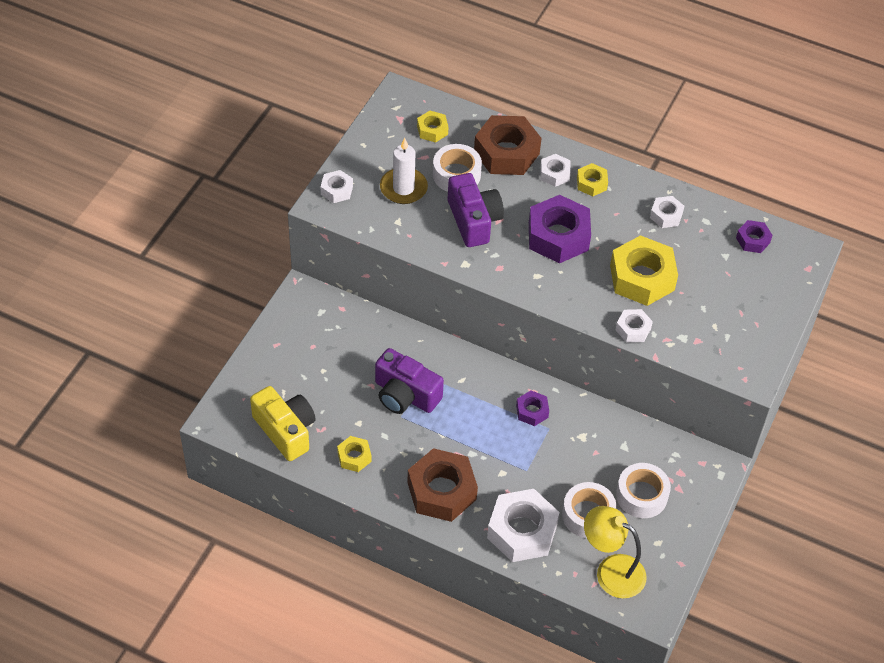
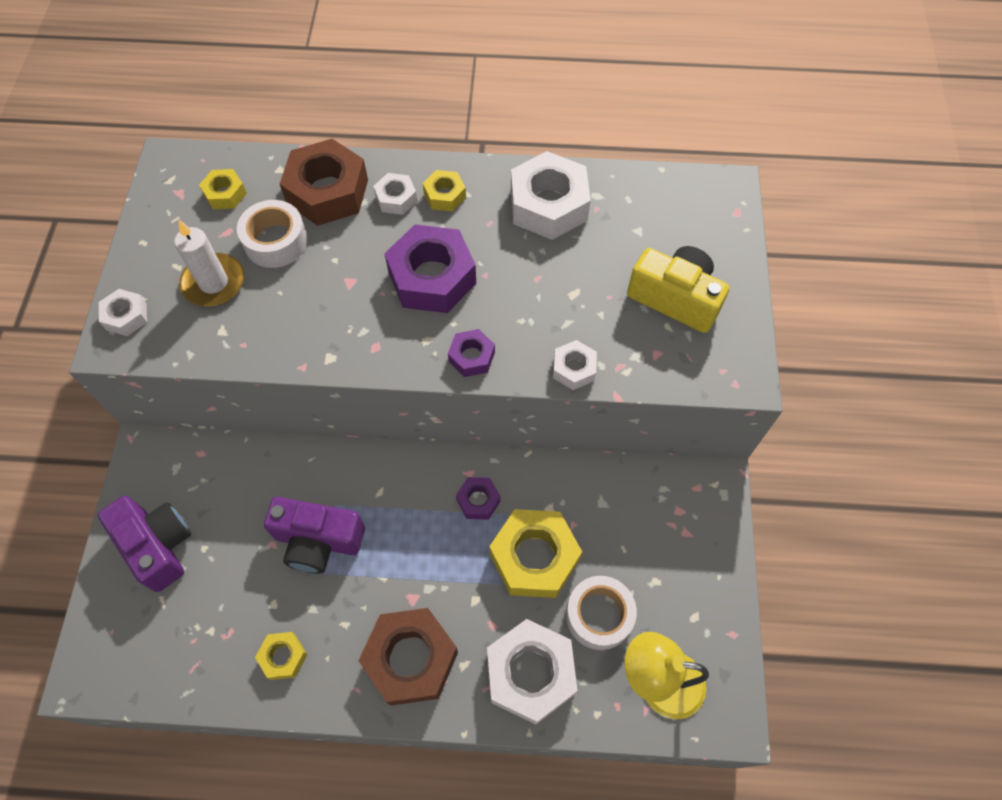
camera: 20 degrees left, 10 degrees up
(285, 430) = (181, 656): yellow camera -> yellow camera (675, 298)
(473, 220) = (319, 294): purple camera -> purple camera (158, 545)
(641, 495) = (649, 561): white tape -> none
(642, 278) = (555, 295): yellow nut -> yellow nut (534, 557)
(666, 215) = (548, 205): white nut -> white nut, size x1.98
(753, 240) = (660, 200): purple nut -> purple nut (471, 357)

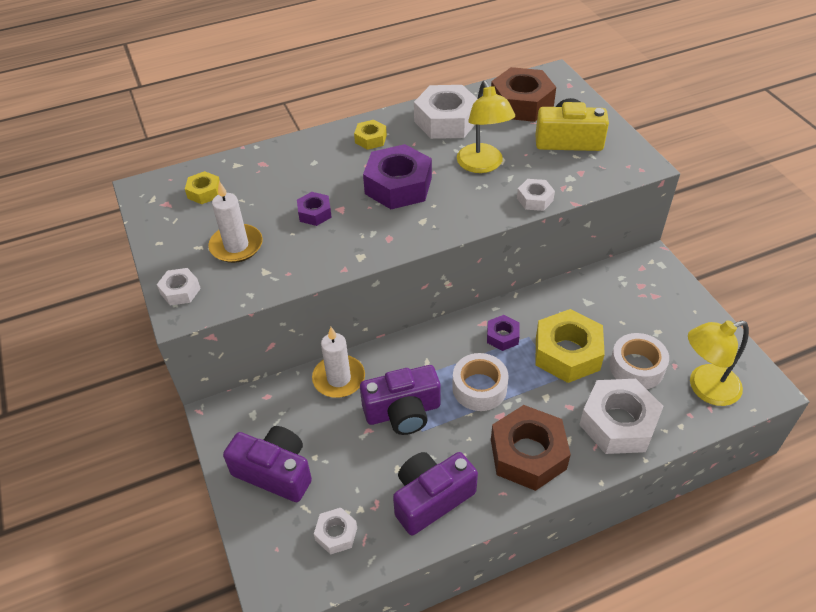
camera: 25 degrees left, 15 degrees down
(276, 241) = (266, 205): white tape -> white tape (479, 388)
(280, 468) = (339, 378): none -> white candle
(283, 657) = (431, 498): yellow nut -> purple camera
(327, 192) = (283, 165): brown nut -> brown nut (521, 103)
(396, 198) = (337, 152): white nut -> white nut (336, 534)
(471, 357) = (461, 218): purple nut -> purple nut (315, 213)
(547, 291) = (483, 165): none -> yellow lamp

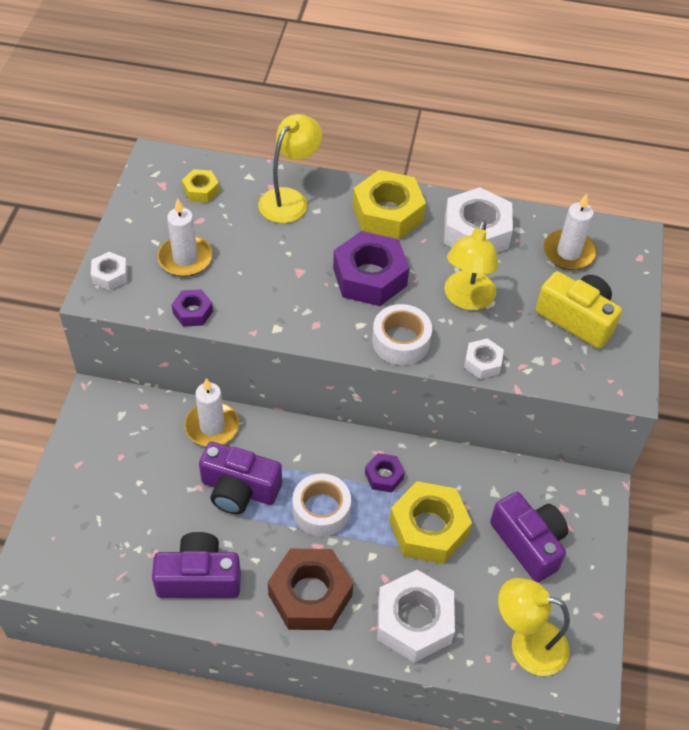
camera: 30 degrees right, 5 degrees up
(275, 472) = (99, 475): purple camera -> purple camera (528, 543)
(285, 164) = (289, 199): none -> yellow lamp
(315, 213) = (274, 263): purple nut -> purple nut (193, 312)
(336, 534) = (104, 556): white nut -> none
(370, 139) = (387, 214): yellow nut -> yellow nut, size x1.98
(521, 103) = (568, 252): brown nut -> white candle
(636, 367) = (480, 583): white tape -> white tape (401, 341)

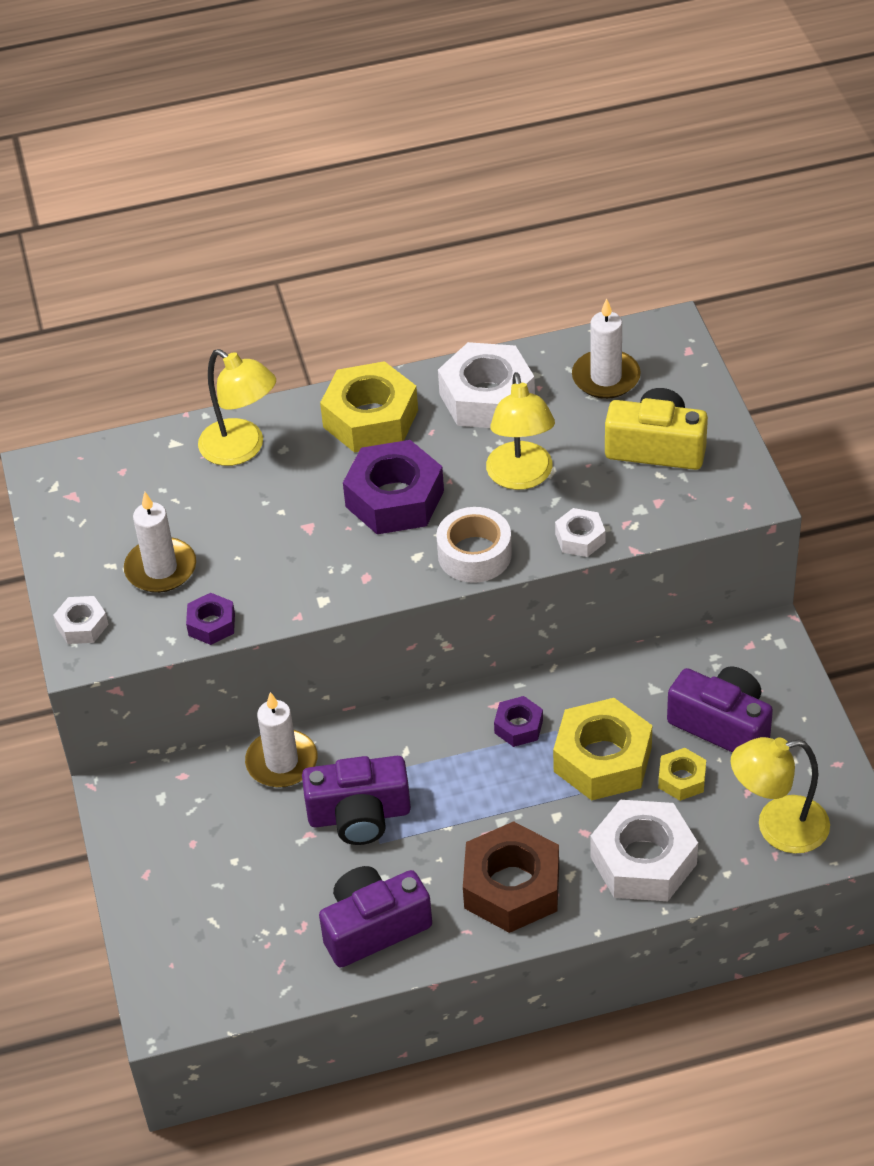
camera: 20 degrees left, 5 degrees down
(201, 190) = (125, 483): yellow nut -> yellow nut (682, 779)
(289, 199) = (241, 449): yellow lamp -> yellow lamp turned 120 degrees clockwise
(321, 510) = (469, 794): white tape -> none

